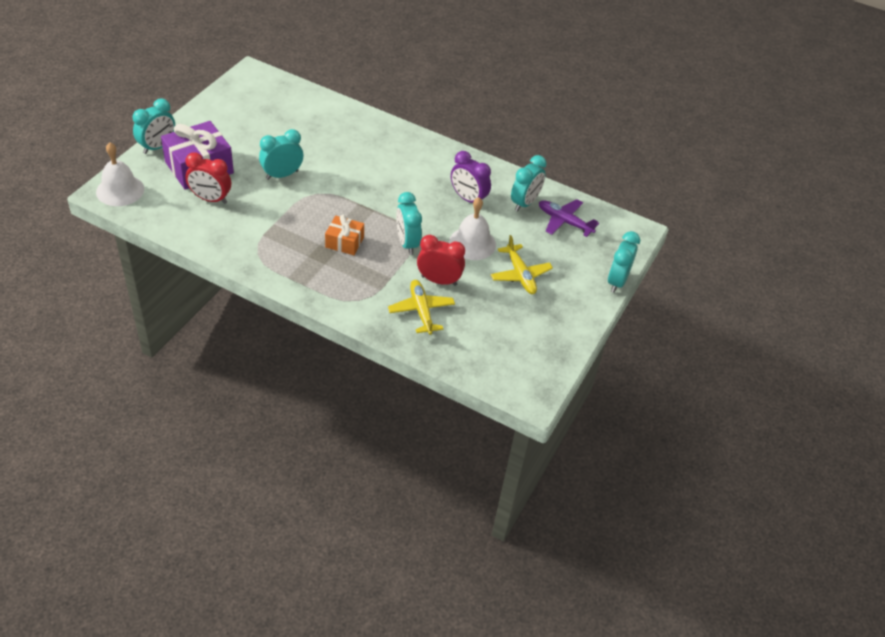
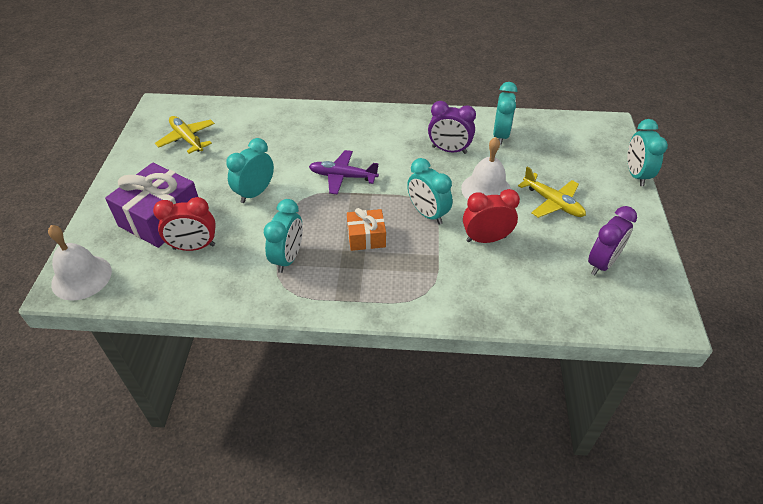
camera: 20 degrees left, 0 degrees up
(157, 147) = (100, 213): turquoise clock -> turquoise clock (288, 258)
(421, 311) = (494, 278): yellow plane -> yellow plane (187, 139)
(518, 335) = (602, 263): none -> purple clock
(564, 222) = (547, 139): purple plane -> purple plane (342, 177)

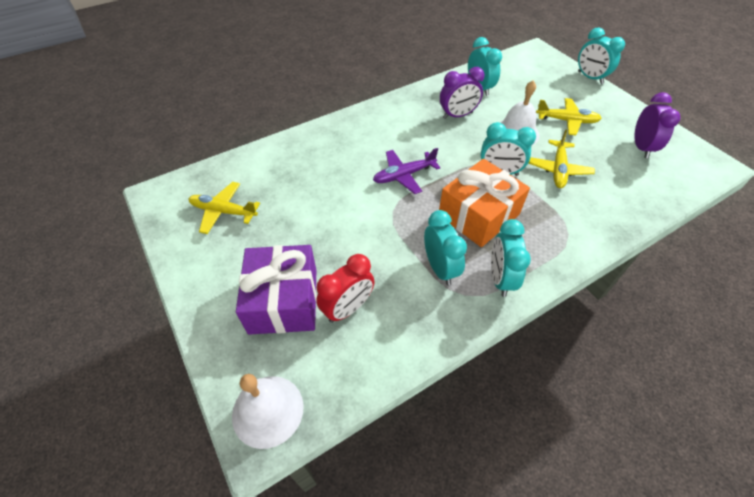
camera: 35 degrees left, 5 degrees up
(255, 193) = (347, 228): turquoise clock -> turquoise clock (500, 278)
(366, 237) = (478, 215): orange gift -> orange gift, size x1.80
(486, 239) = (558, 169): red clock -> yellow plane

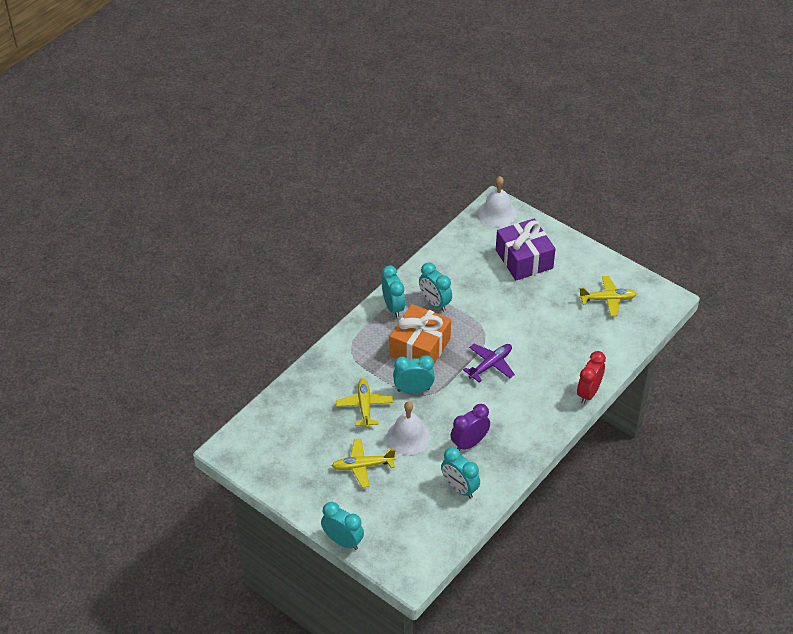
camera: 160 degrees right, 5 degrees down
(348, 308) = (482, 265): red clock -> red clock (588, 393)
(641, 147) = (292, 451): purple clock -> none

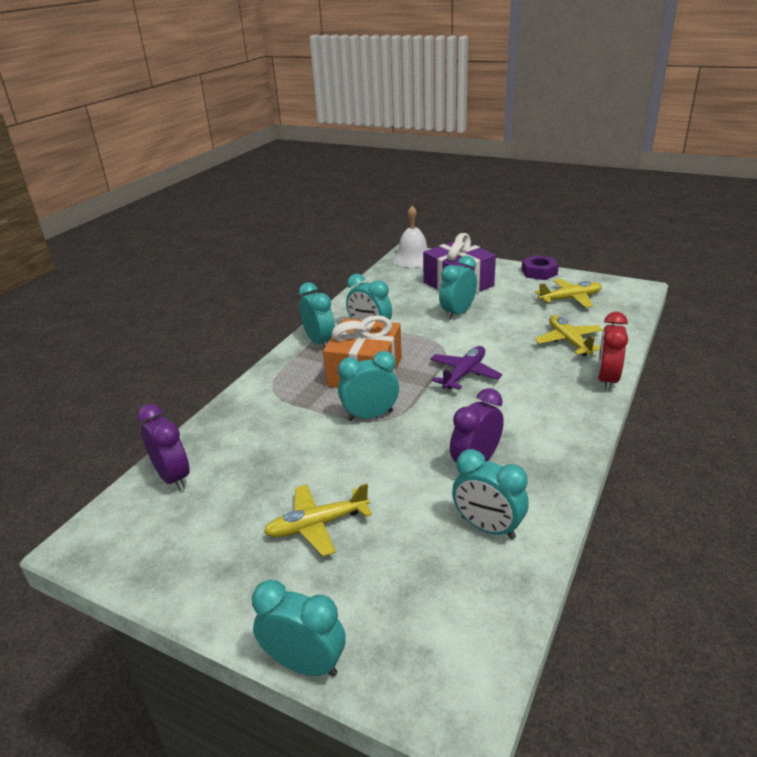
camera: 10 degrees left, 15 degrees down
(279, 413) = (173, 477): none -> purple clock
(364, 406) = (304, 446): yellow plane -> yellow plane (568, 341)
(408, 437) = (380, 472): white bell -> none
(510, 297) = (457, 313): none -> turquoise clock
(599, 258) = (539, 272): none -> purple nut

